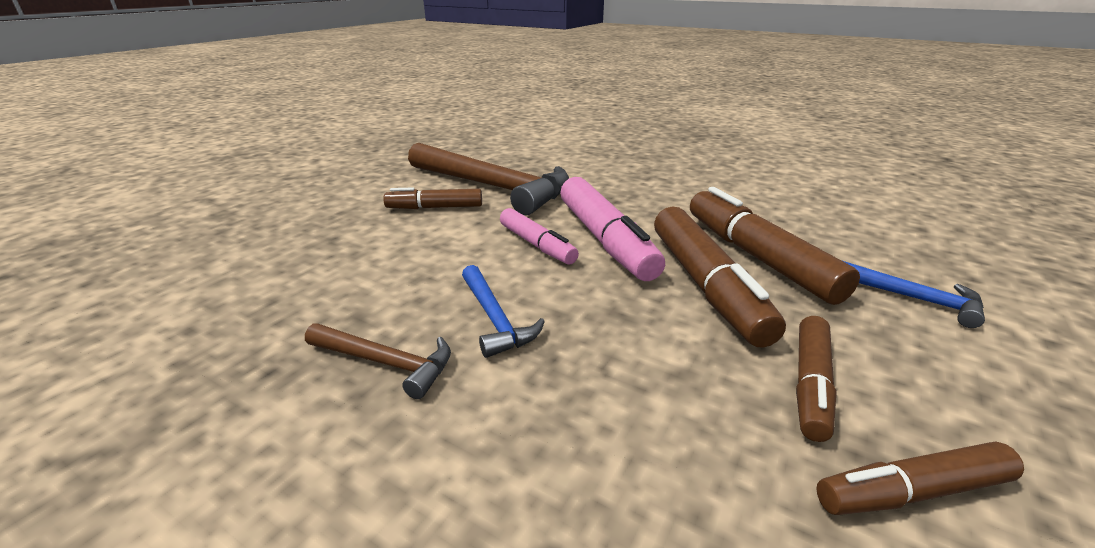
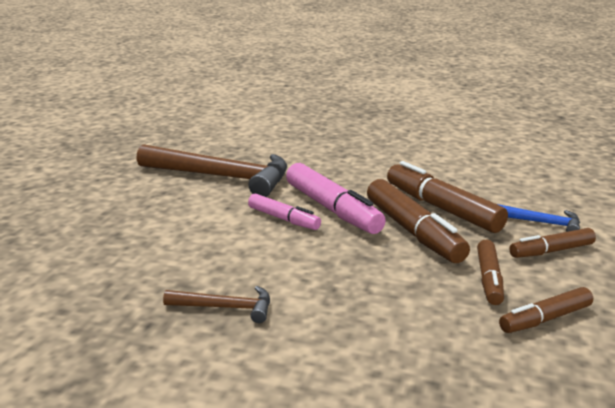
camera: 15 degrees left, 5 degrees down
(435, 207) = (184, 200): brown marker -> brown marker (551, 251)
(495, 319) = (282, 272): blue hammer -> none

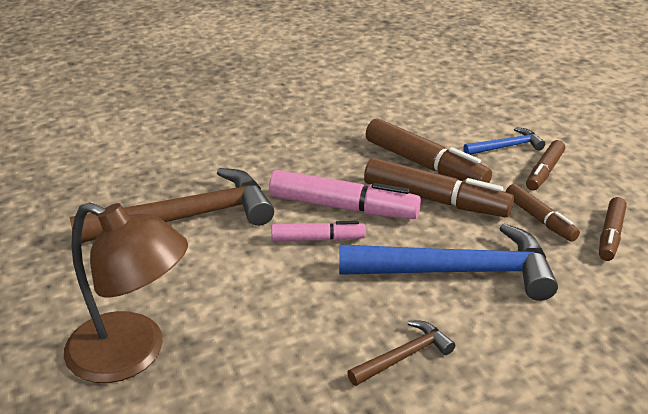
camera: 40 degrees left, 10 degrees up
(80, 227) = (132, 354): none -> brown lamp
(354, 280) = (458, 271): none -> blue hammer
(442, 208) = (425, 165): brown marker -> brown marker turned 150 degrees counterclockwise

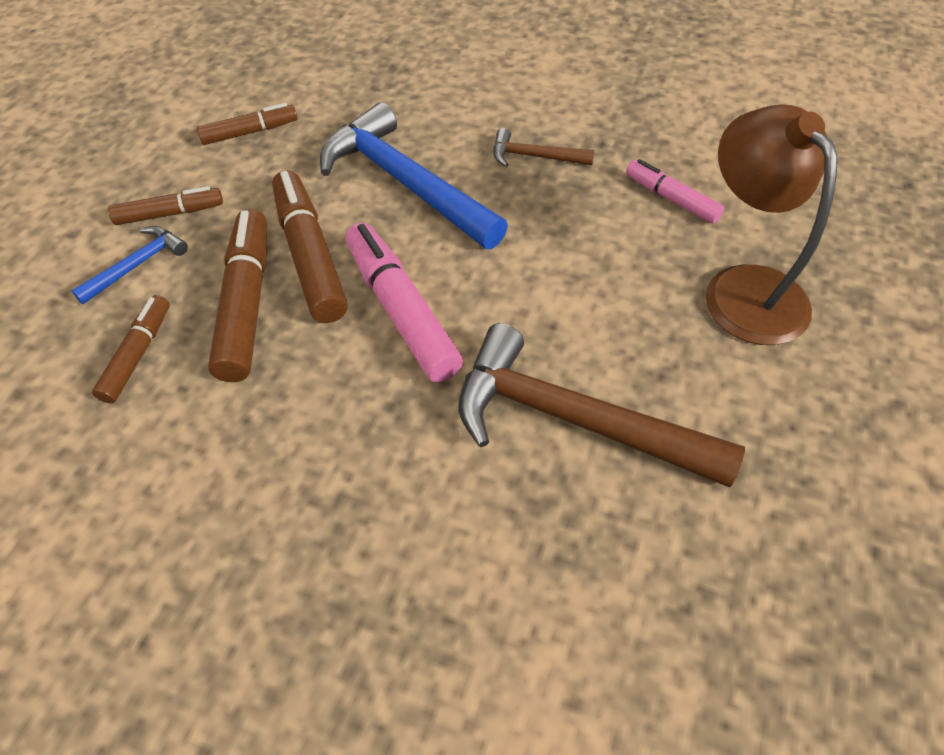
camera: 135 degrees left, 20 degrees up
(317, 239) = (472, 291): pink marker -> pink marker (671, 199)
(506, 147) = (137, 265): blue hammer -> blue hammer turned 105 degrees clockwise
(539, 219) = (268, 178): brown marker -> brown marker (137, 354)

